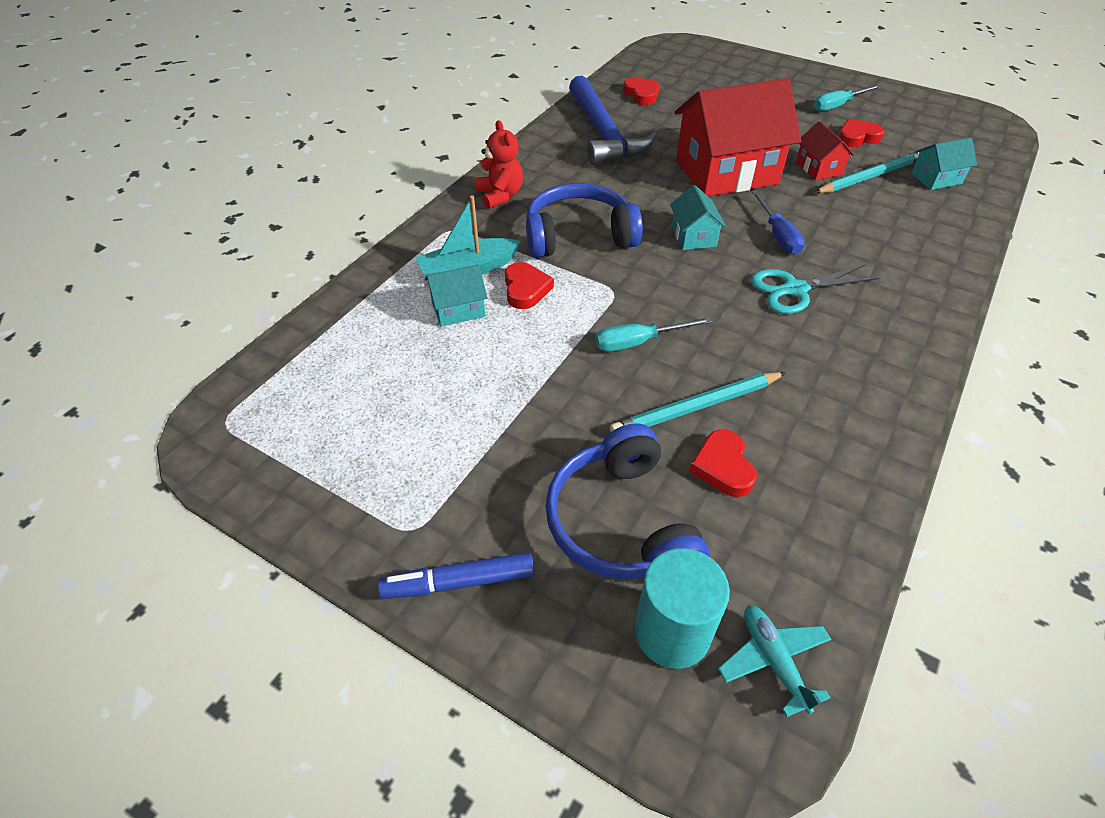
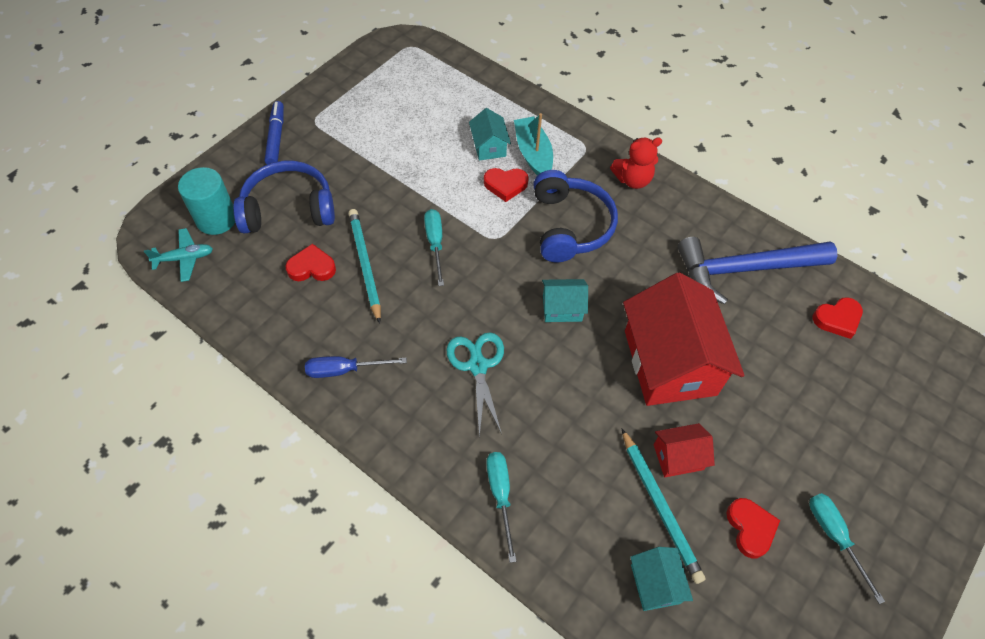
camera: 95 degrees right, 10 degrees up
(778, 235) = (557, 377): blue screwdriver -> blue screwdriver (344, 370)
(925, 263) = (500, 495): none -> turquoise screwdriver

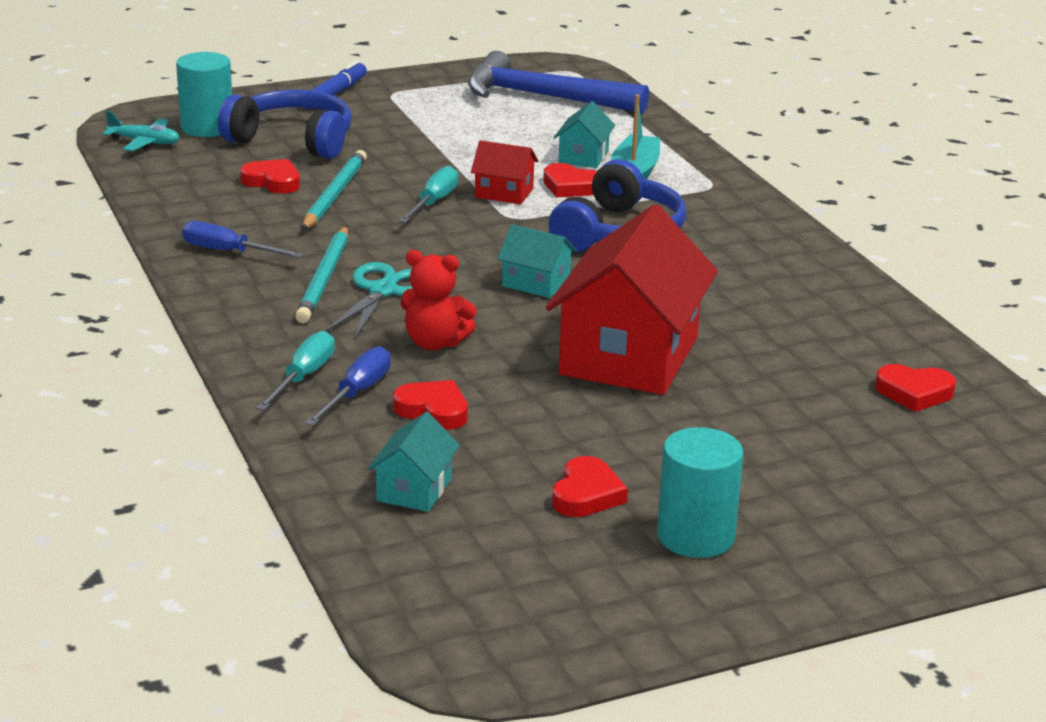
camera: 30 degrees right, 30 degrees down
(545, 494) = (357, 393): none -> blue screwdriver
(604, 487) = (433, 410): none -> red heart
(632, 180) = (747, 223): red teddy bear -> red teddy bear (435, 343)
(659, 506) = (487, 443): turquoise pencil -> turquoise pencil (324, 278)
(678, 457) = (555, 419): red house -> red house (504, 193)
(744, 269) = (823, 322): blue hammer -> blue hammer (544, 97)
(834, 536) = (695, 536): turquoise screwdriver -> turquoise cylinder

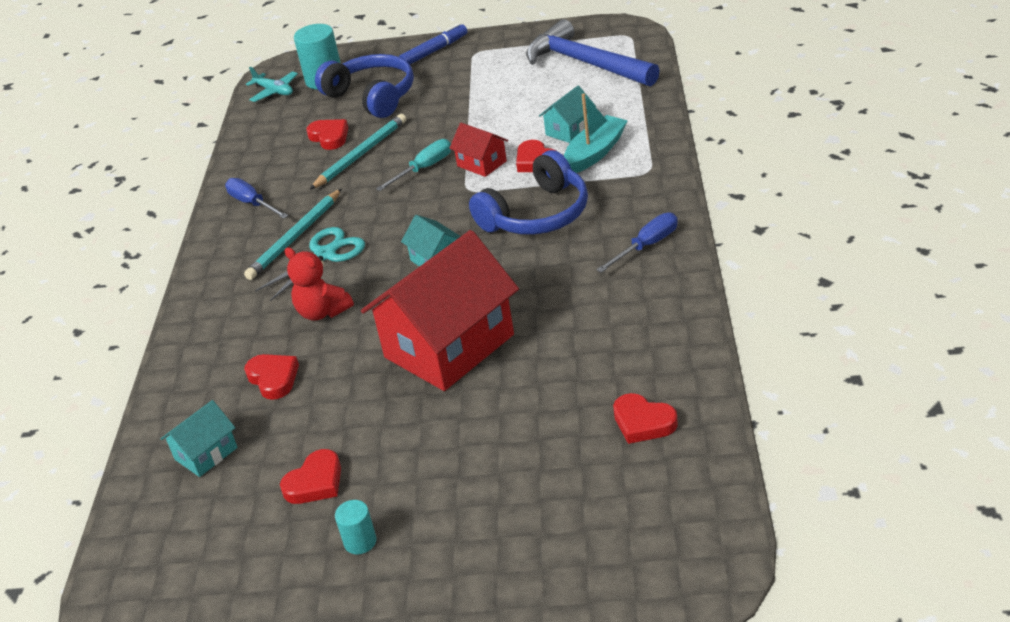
camera: 30 degrees right, 10 degrees up
(303, 377) = (214, 332): turquoise screwdriver -> none
(357, 393) = (237, 353): blue screwdriver -> blue screwdriver (647, 246)
(695, 536) = (360, 541): turquoise cylinder -> turquoise cylinder, size x0.54

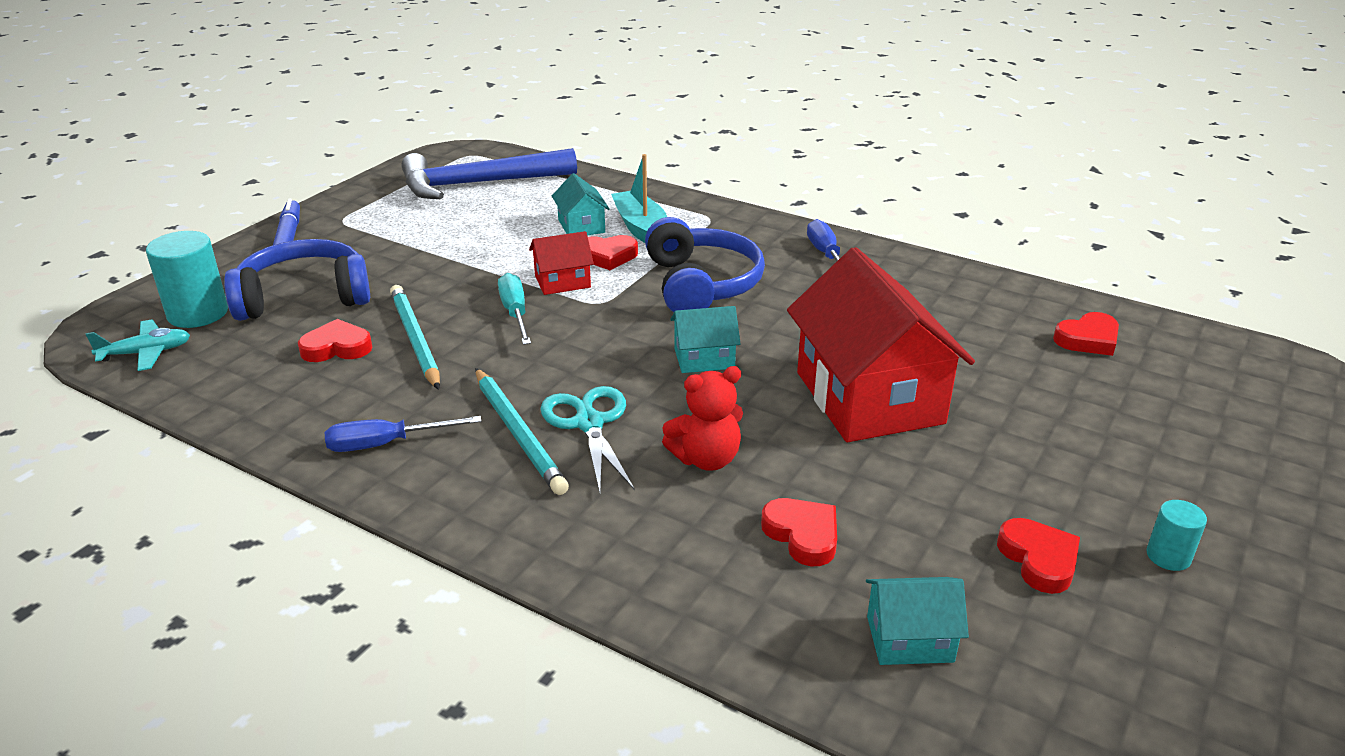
camera: 65 degrees left, 5 degrees down
(206, 453) = (909, 639): turquoise house -> turquoise house turned 75 degrees counterclockwise
(273, 378) = (802, 535): red heart -> red heart turned 60 degrees clockwise

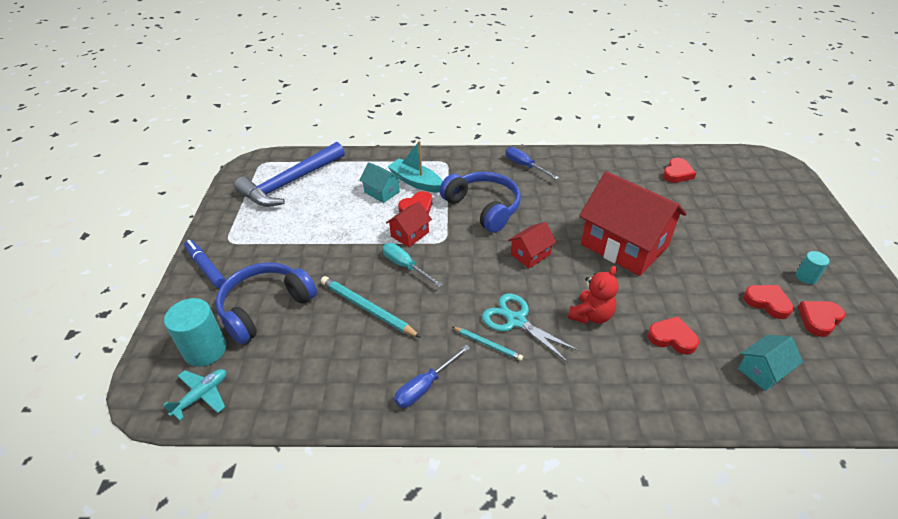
camera: 30 degrees left, 10 degrees up
(337, 347) = (326, 335): red heart -> red heart (819, 319)
(518, 433) = (487, 344): turquoise pencil -> turquoise pencil, size x0.57
(704, 358) = (530, 254): turquoise house -> red house

